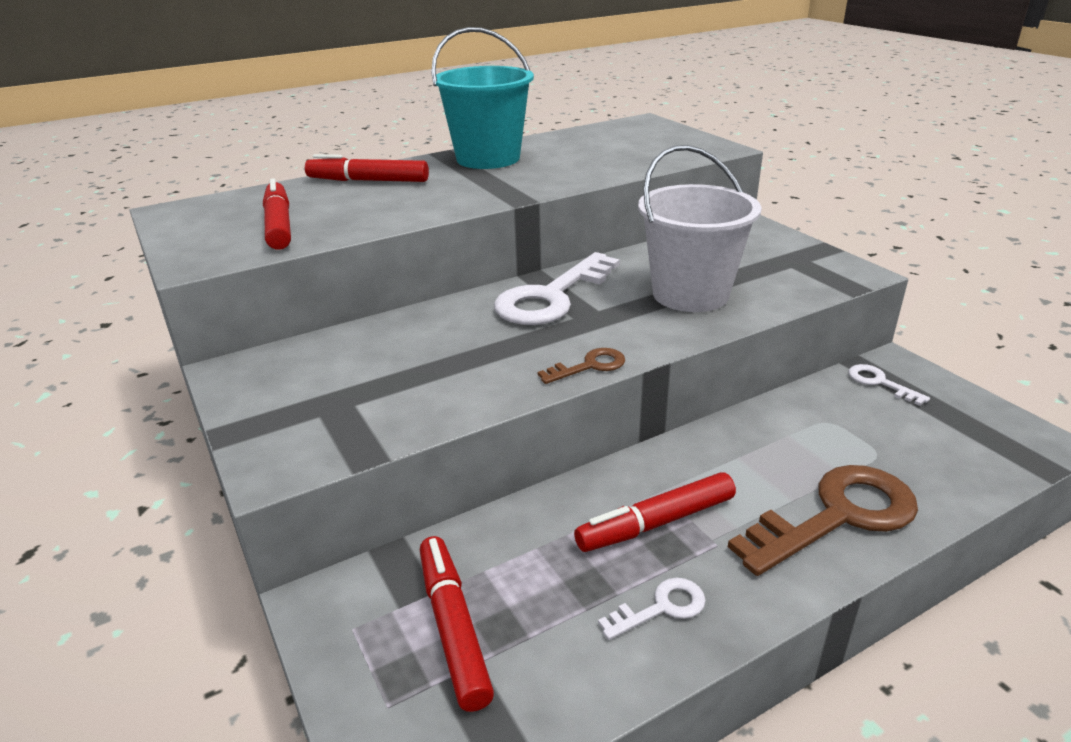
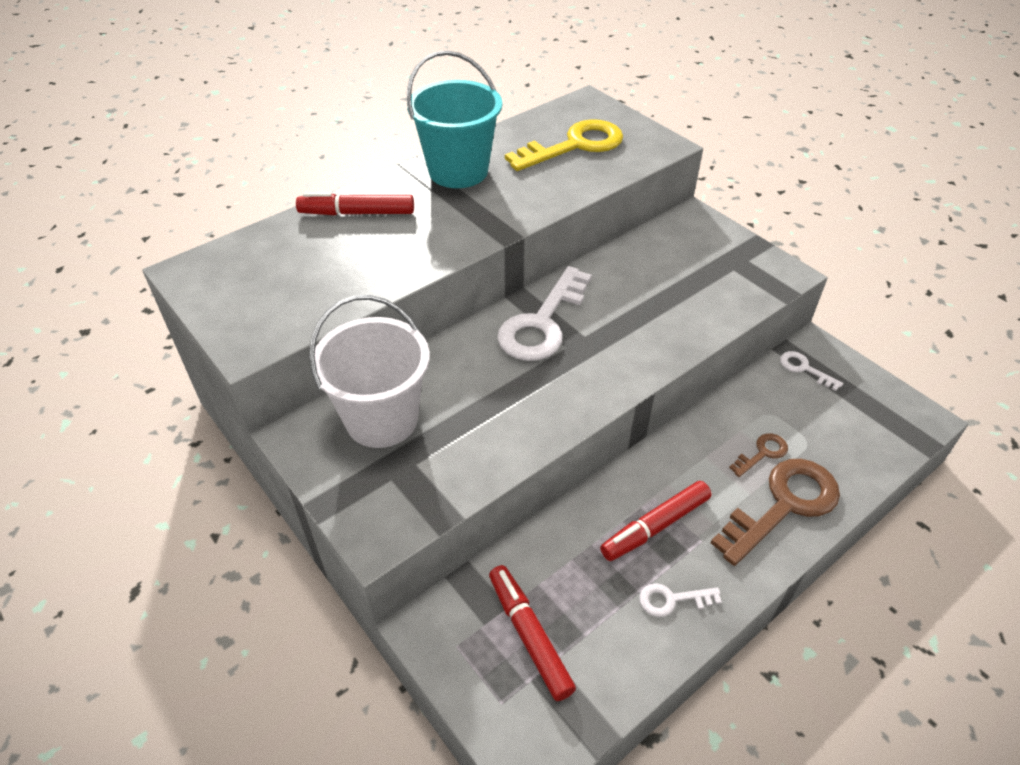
camera: 10 degrees left, 15 degrees up
(279, 225) = (300, 287): red marker -> none
(589, 366) = (593, 403): brown key -> brown key (762, 453)
(620, 146) = (575, 145): none -> yellow key
(661, 607) = (672, 600): white key -> white key turned 150 degrees counterclockwise
(690, 294) = (657, 311): white bucket -> white bucket (382, 419)

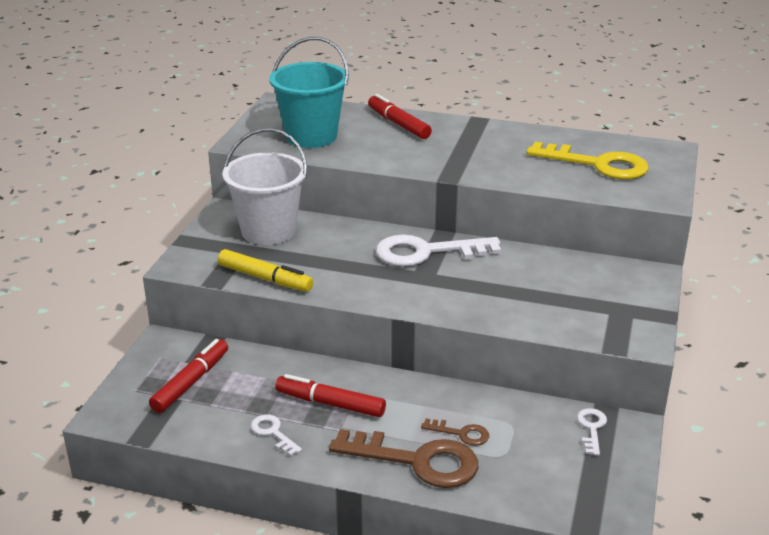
camera: 55 degrees right, 15 degrees down
(458, 171) = (494, 137): turquoise bucket -> turquoise bucket (311, 136)
(478, 469) = (265, 278): none -> yellow marker

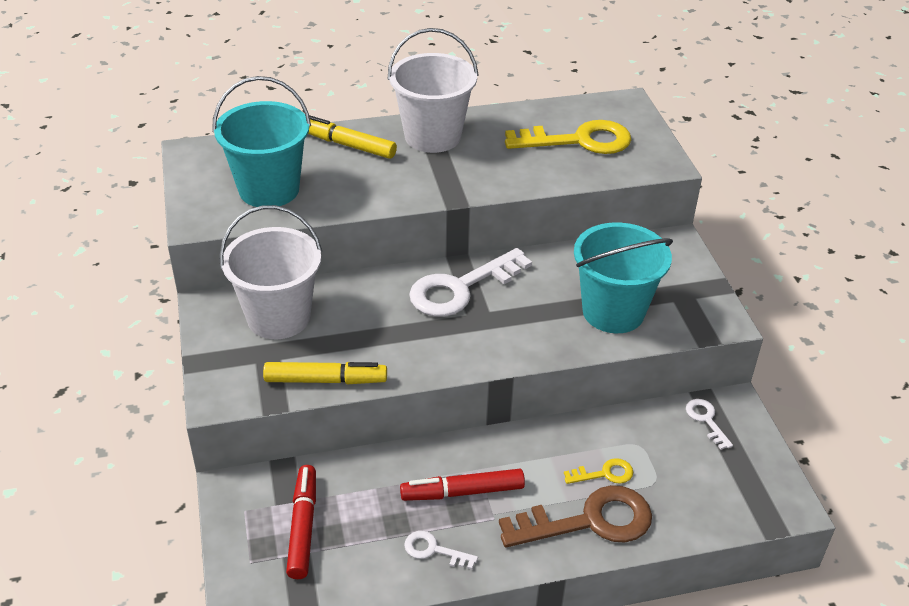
camera: 30 degrees left, 10 degrees up
(398, 124) = (348, 145): red marker -> yellow marker
(461, 433) = (604, 474): brown key -> yellow key
(472, 134) = (432, 136): none -> white bucket
(544, 304) = (613, 312): none -> turquoise bucket

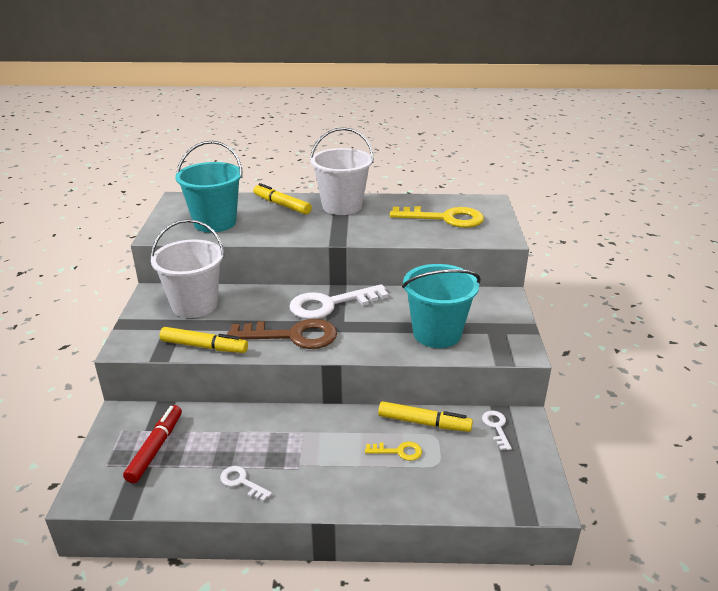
camera: 15 degrees right, 10 degrees down
(463, 492) = (283, 445): red marker -> none
(589, 521) = (372, 483): brown key -> brown key (293, 336)
(620, 430) = (424, 423): none -> yellow marker

